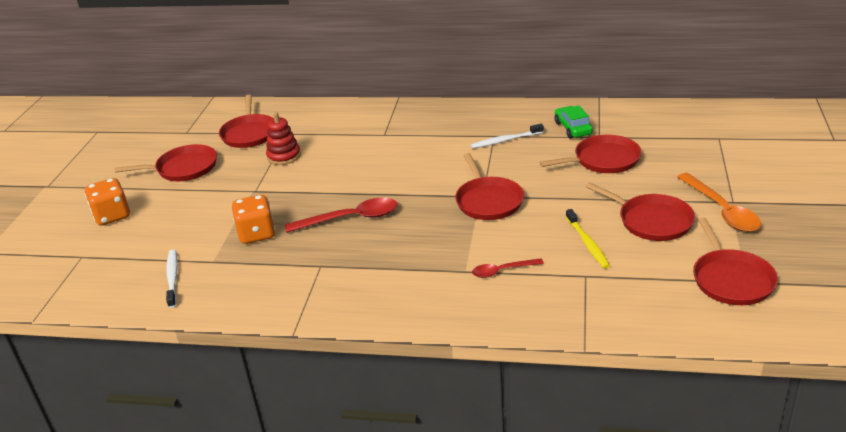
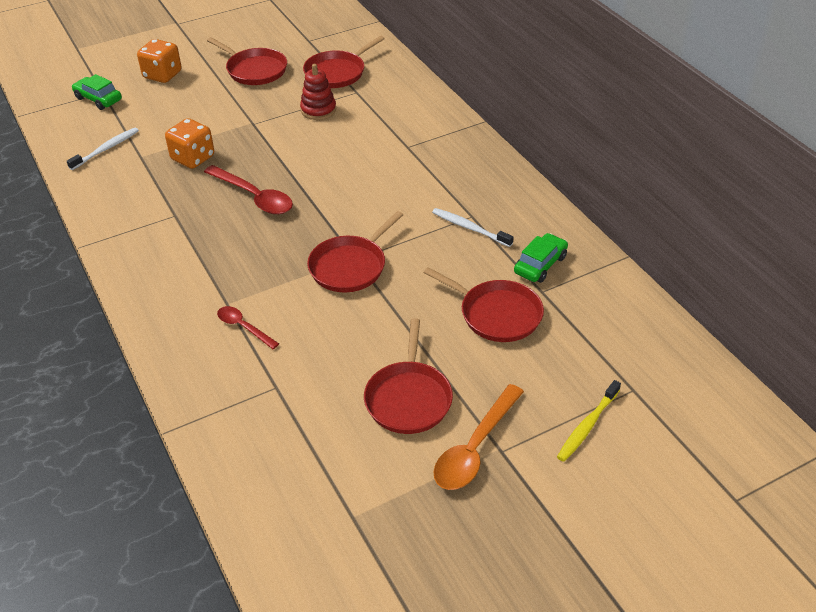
camera: 50 degrees right, 10 degrees up
(88, 262) = (98, 99): none -> green car
(587, 243) = (331, 366): yellow toothbrush -> yellow toothbrush (587, 425)
(731, 279) = (347, 501): red pan -> none

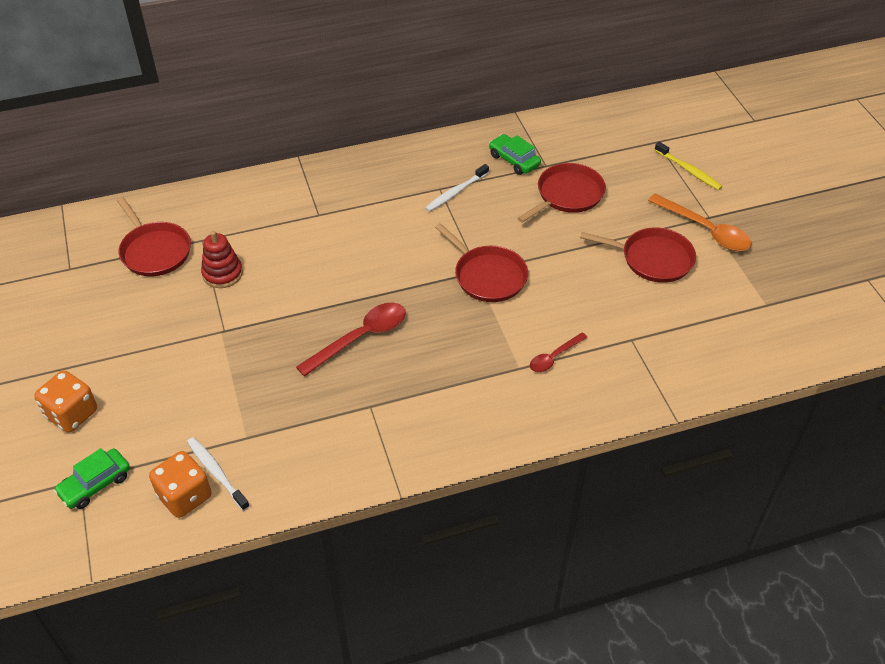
camera: 80 degrees left, 5 degrees up
(193, 158) = (270, 387): orange dice -> orange dice (185, 496)
(254, 70) = (109, 322): red pan -> none

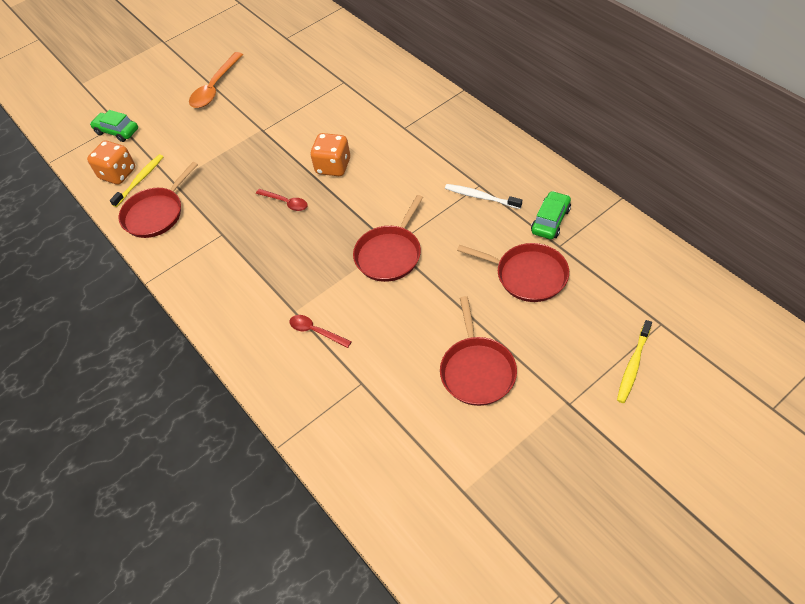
camera: 75 degrees right, 5 degrees up
(72, 414) = (167, 96): orange dice -> orange dice (333, 166)
(154, 251) = (321, 65): red pan -> red pan (156, 213)
(217, 473) = (140, 180): white toothbrush -> yellow toothbrush
(222, 274) = (316, 106): red stacking toy -> none
(360, 338) = (286, 202): red spoon -> red spoon, size x0.58
(705, 230) = (546, 405): orange spoon -> orange spoon (215, 87)

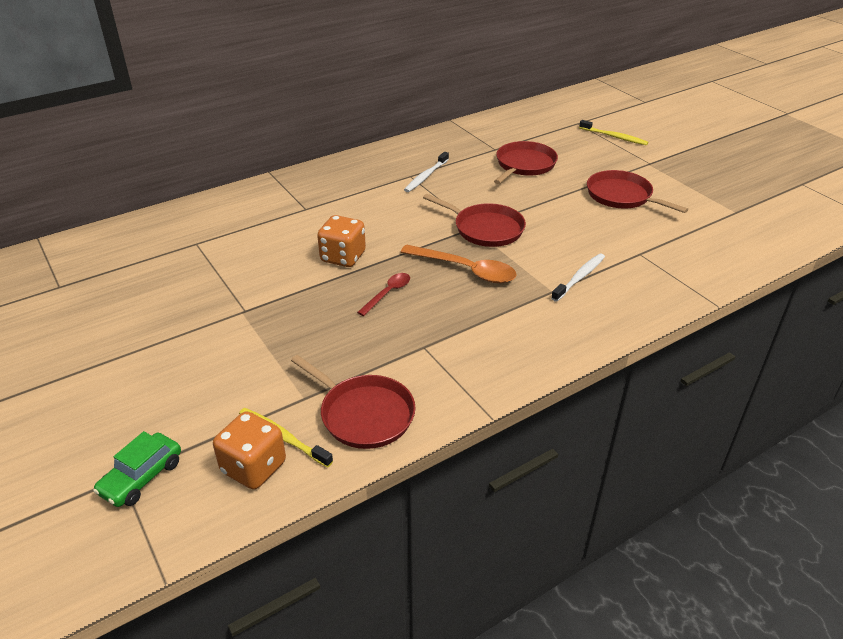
camera: 90 degrees left, 15 degrees down
(215, 87) = (115, 357): orange spoon -> orange spoon (465, 270)
(316, 331) = (579, 277): red spoon -> white toothbrush
(477, 370) = (622, 196): red pan -> red pan turned 135 degrees counterclockwise
(550, 220) = (465, 149): green car -> none

